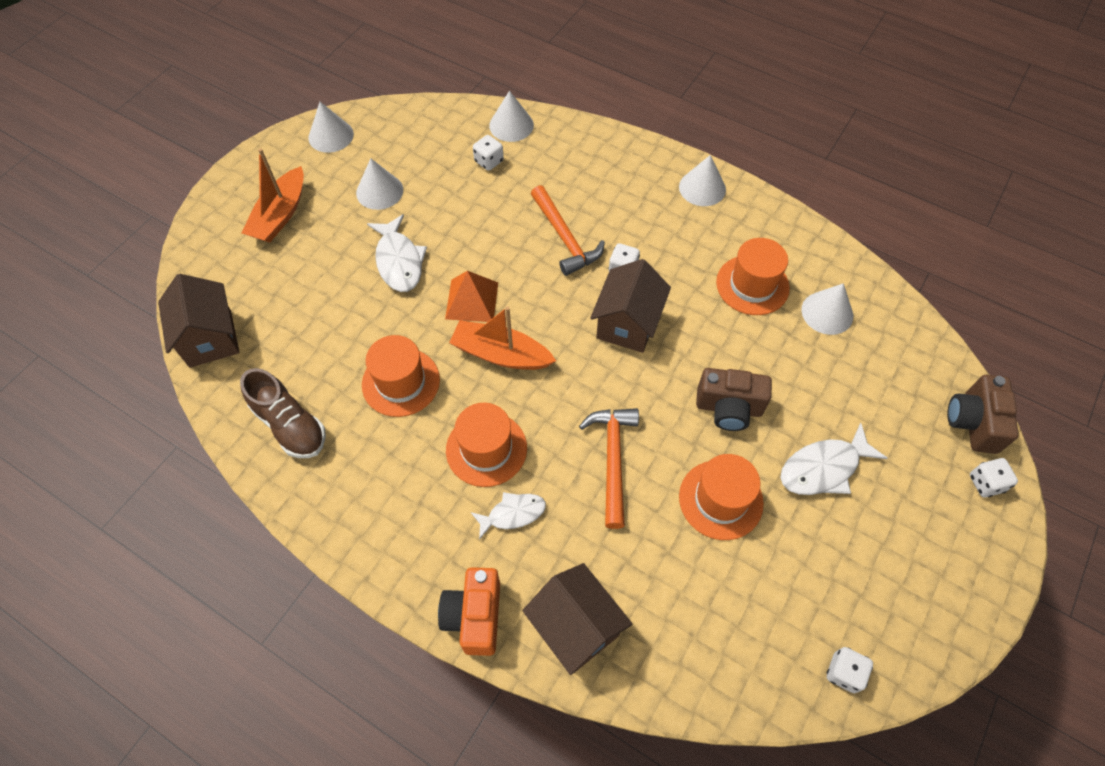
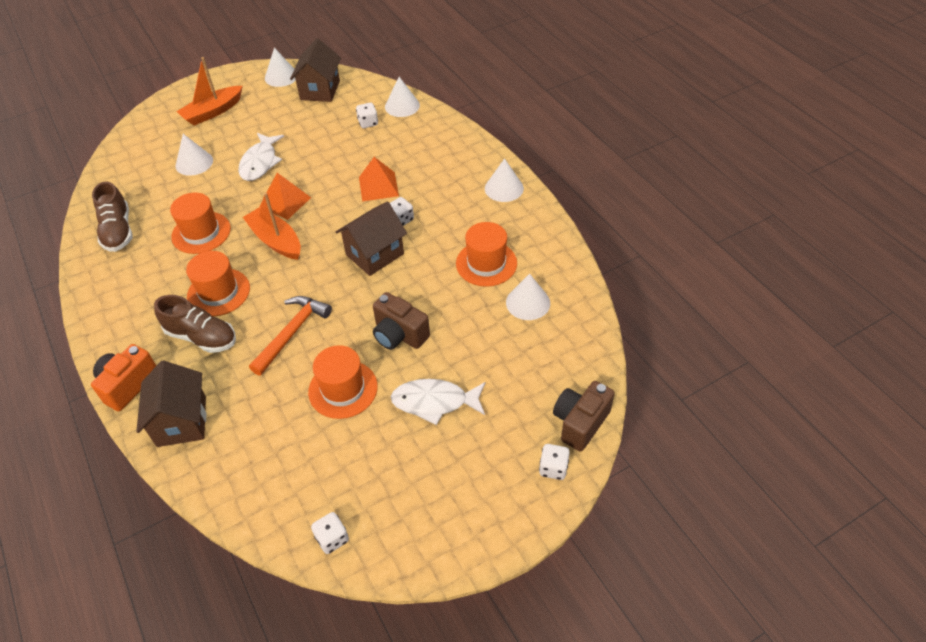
camera: 30 degrees right, 10 degrees down
(210, 338) = (116, 166): brown house -> brown house (320, 90)
(379, 191) = (283, 118): white cone -> white cone (194, 163)
(513, 514) = (201, 337): white fish -> brown shoe
(565, 238) = (378, 186): orange hammer -> orange pyramid

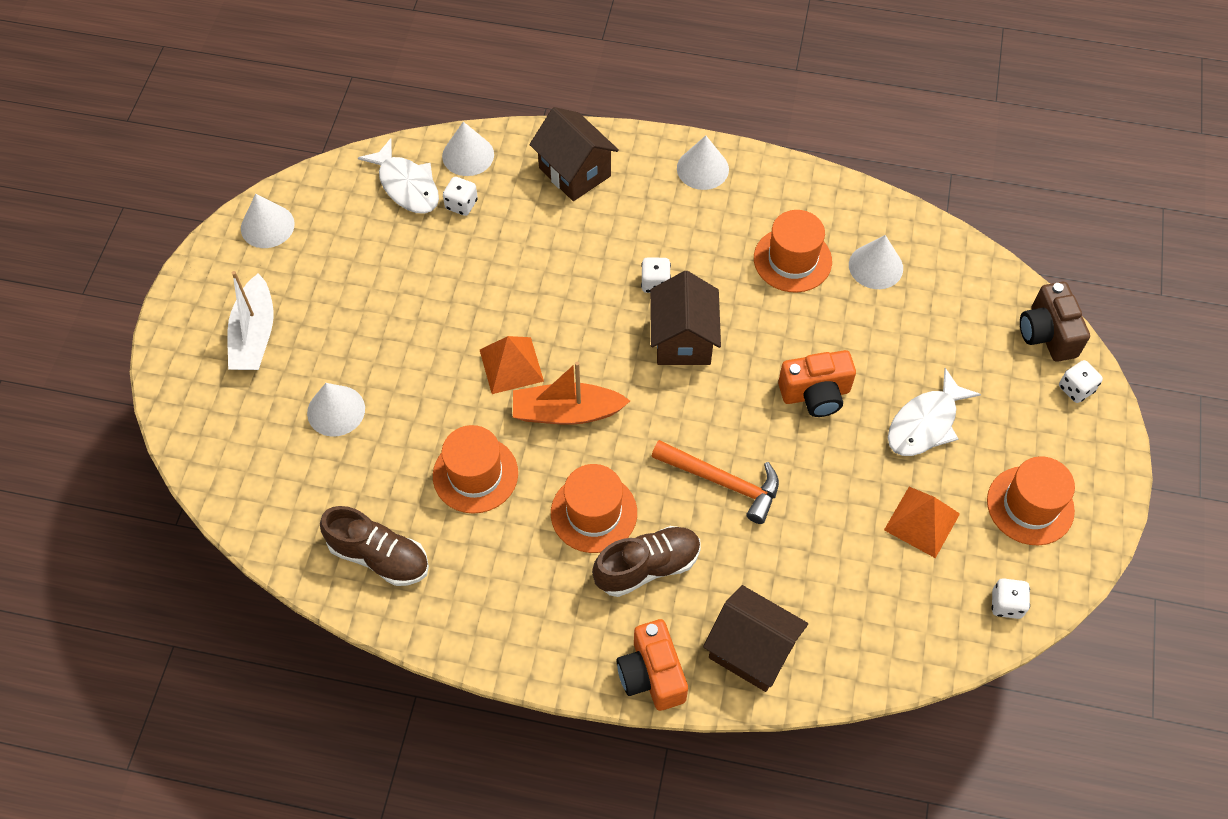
camera: 50 degrees left, 10 degrees up
(213, 112) = (255, 335): orange boat -> white boat
(260, 163) = (413, 346): white fish -> white fish (407, 185)
(292, 333) = (723, 482): orange hammer -> orange hammer turned 135 degrees clockwise
(320, 90) = (344, 207): brown house -> brown house (575, 172)
(343, 389) = (840, 486): orange hat -> orange hat (1030, 505)
(378, 186) = (581, 267): orange pyramid -> orange pyramid (922, 522)
(399, 334) = (815, 394): brown camera -> orange camera

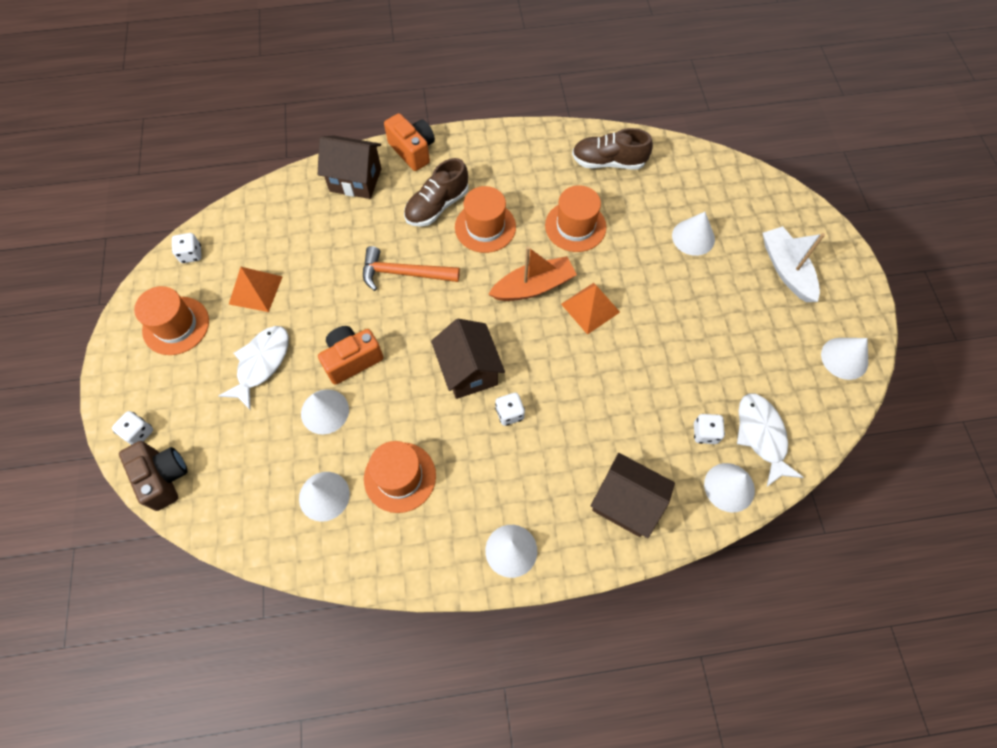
camera: 160 degrees right, 5 degrees up
(407, 185) = (761, 436): white fish -> white fish turned 45 degrees clockwise
(859, 347) = (325, 411): none -> white cone

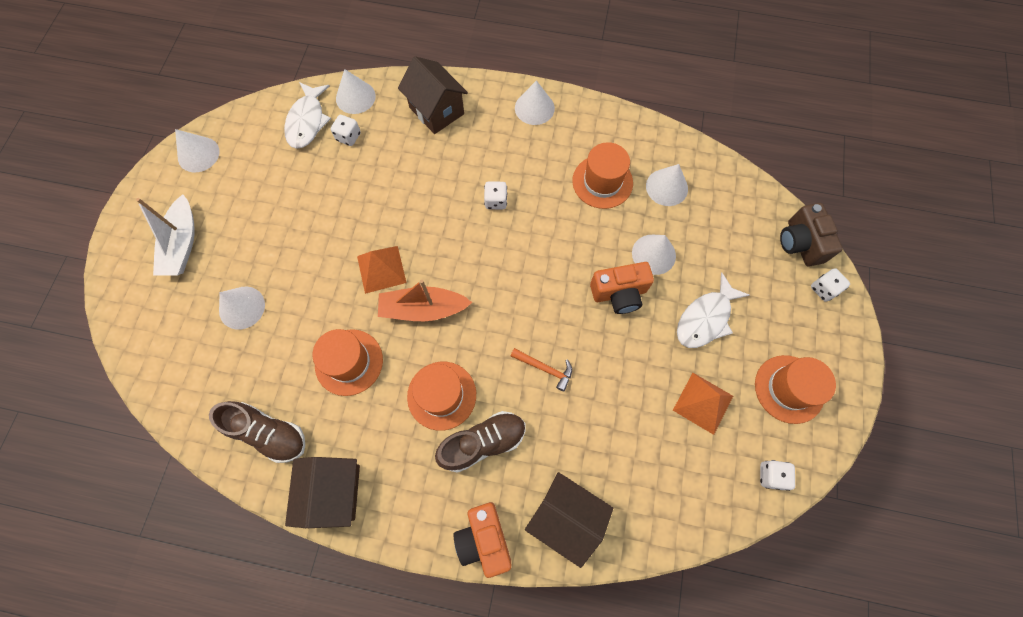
camera: 160 degrees left, 5 degrees up
(404, 273) = (545, 368): orange hammer -> orange hammer, size x0.61
(469, 371) = (516, 248): brown house -> brown house (333, 492)

